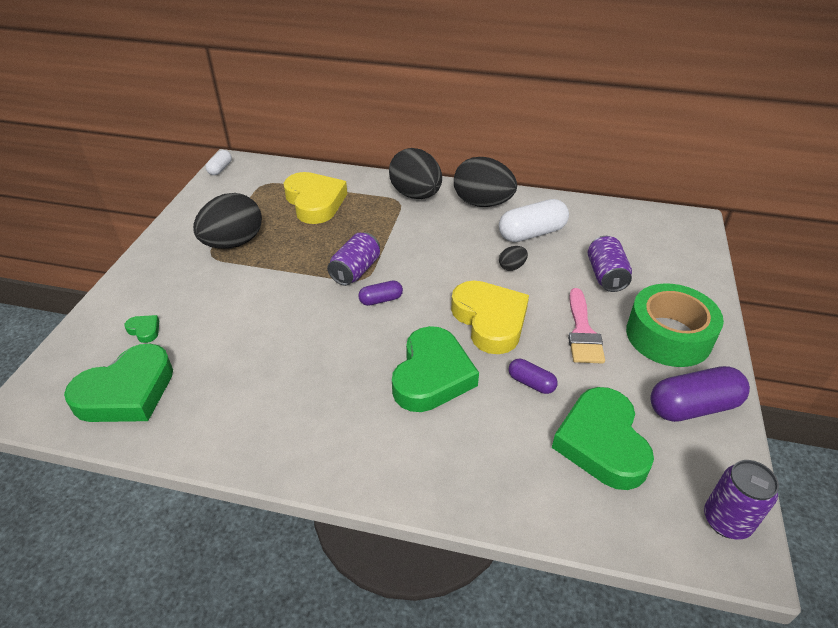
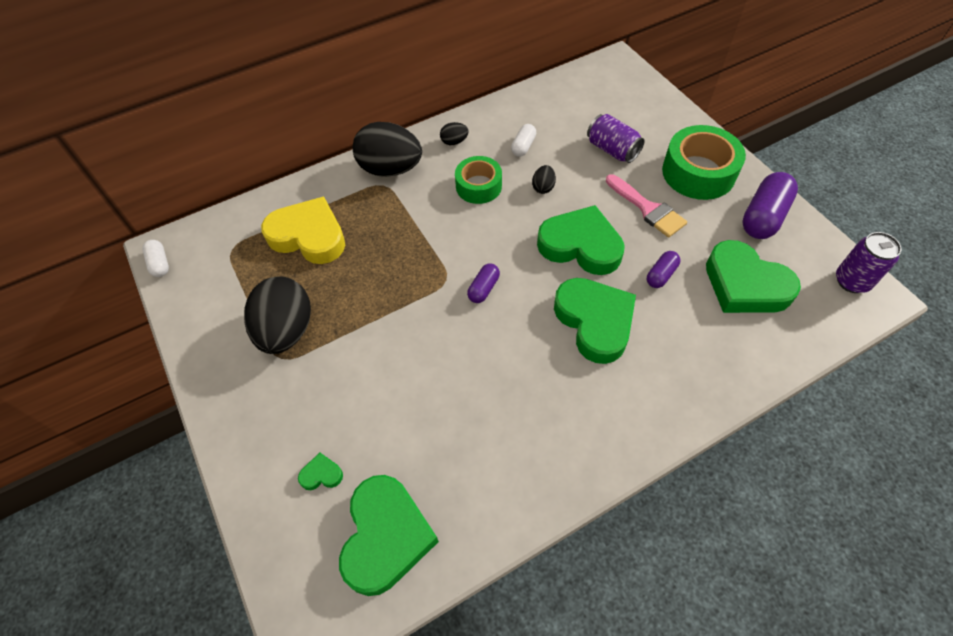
camera: 40 degrees left, 15 degrees up
(355, 271) = (431, 277): purple can -> none
(463, 238) = (478, 186): none -> green tape
(482, 203) = (454, 142): black egg -> black egg, size x0.43
(490, 320) = (580, 245): yellow heart -> green heart
(531, 383) = (661, 275): purple capsule -> purple capsule turned 45 degrees counterclockwise
(532, 233) = (523, 146): white capsule -> white capsule, size x0.54

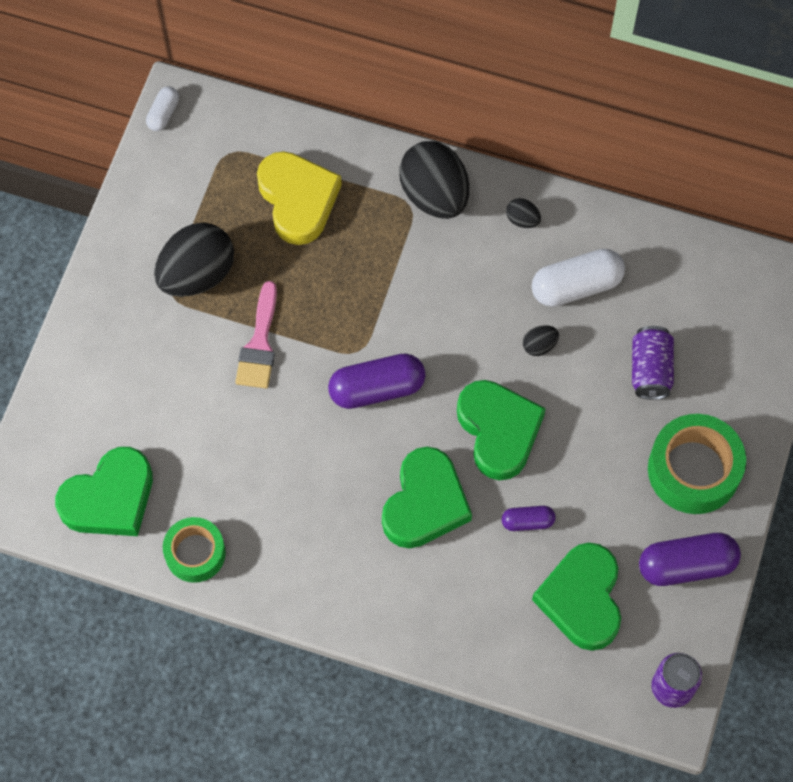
camera: 45 degrees right, 10 degrees up
(321, 474) = (112, 414): green heart -> none
(478, 186) = (487, 289): green tape -> green tape (195, 553)
(483, 288) = (377, 388): purple capsule -> purple capsule, size x1.87
(523, 146) = (576, 286): white capsule -> white capsule, size x1.87
(648, 209) = (599, 456): pink brush -> pink brush (259, 344)

